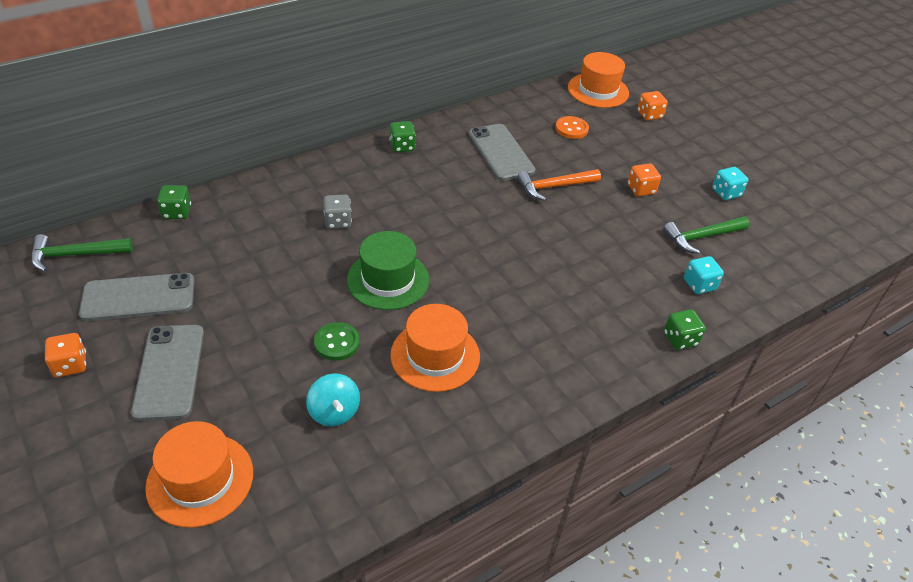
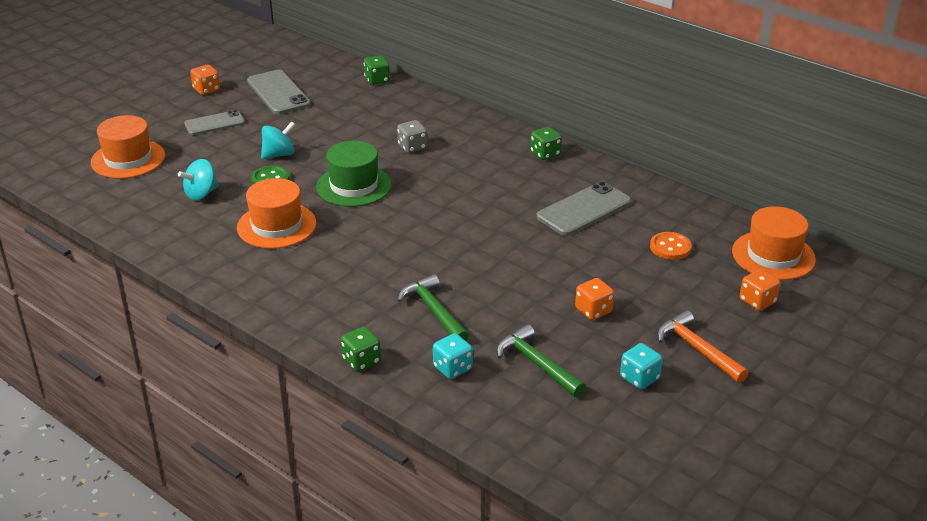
camera: 75 degrees right, 10 degrees down
(75, 255) = (308, 59): green hammer -> green hammer (433, 311)
(169, 371) = (214, 123): grey phone -> grey phone, size x0.66
(287, 325) = (279, 154): none -> turquoise spinning top
(554, 187) = (551, 251): orange hammer -> orange hammer (697, 349)

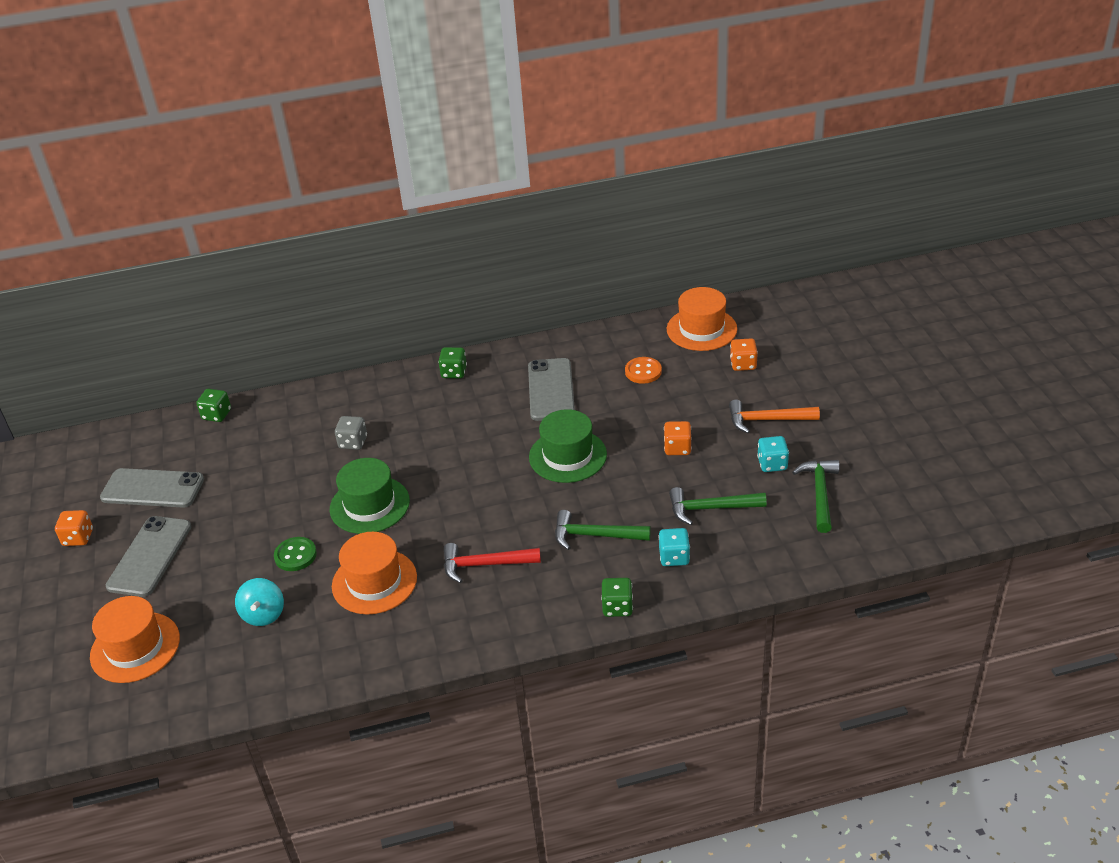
camera: 50 degrees left, 5 degrees up
(214, 123) = (150, 556): grey phone -> grey phone, size x1.51
(279, 154) = (261, 533): turquoise spinning top -> none
(344, 269) = (484, 565): none -> red hammer
(513, 254) = (567, 456): none -> green hat
(634, 427) = (820, 493): none -> green hammer

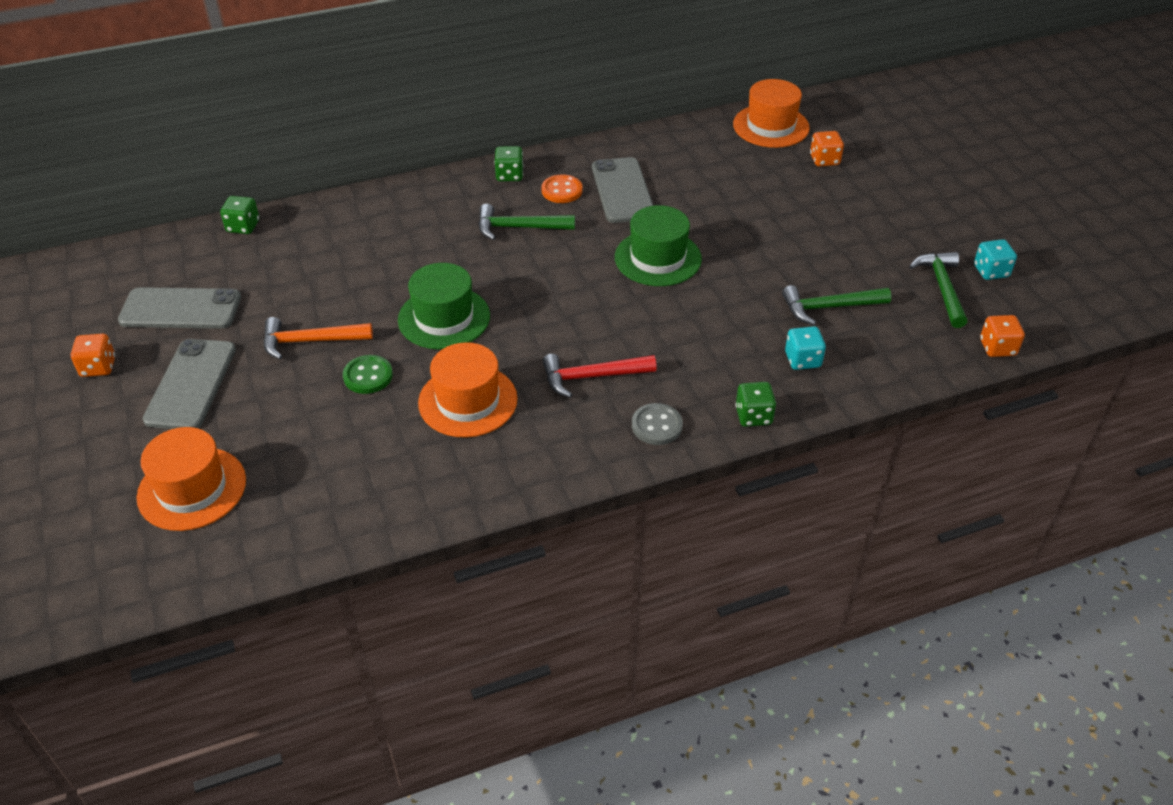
camera: 10 degrees left, 5 degrees up
(263, 614) = (343, 443): turquoise spinning top -> none
(353, 442) = (410, 251): grey dice -> none
(530, 612) = (656, 426): none -> grey button
(594, 535) = (708, 340): green hammer -> green hammer (519, 228)
(643, 371) = (719, 170): orange button -> orange button (562, 190)
(677, 448) = (776, 246): orange dice -> orange dice (997, 348)
(767, 420) = (865, 215): orange hammer -> orange hammer (310, 341)
(772, 464) = (883, 259): turquoise dice -> turquoise dice (991, 271)

